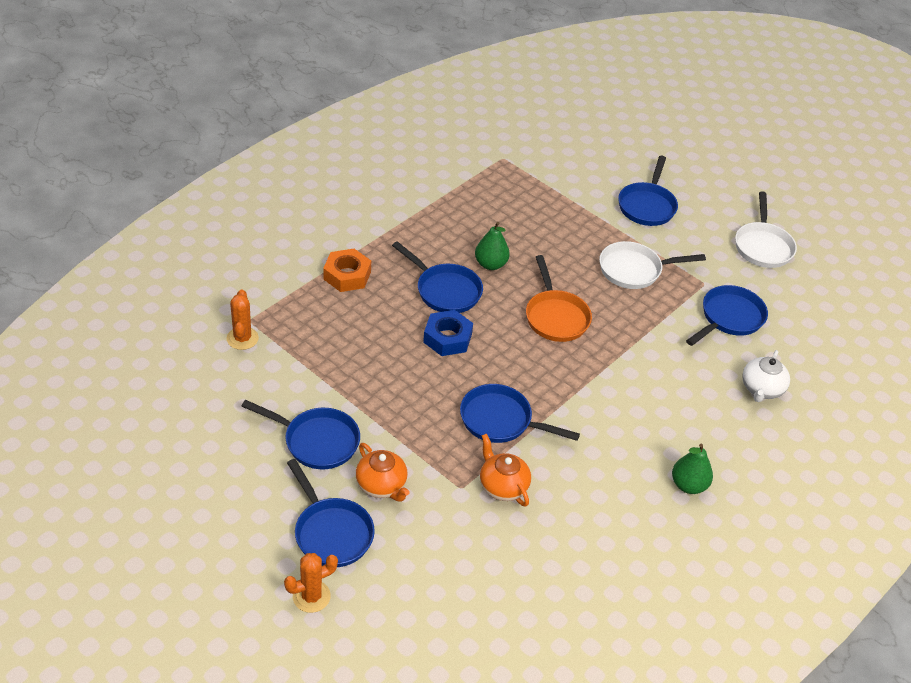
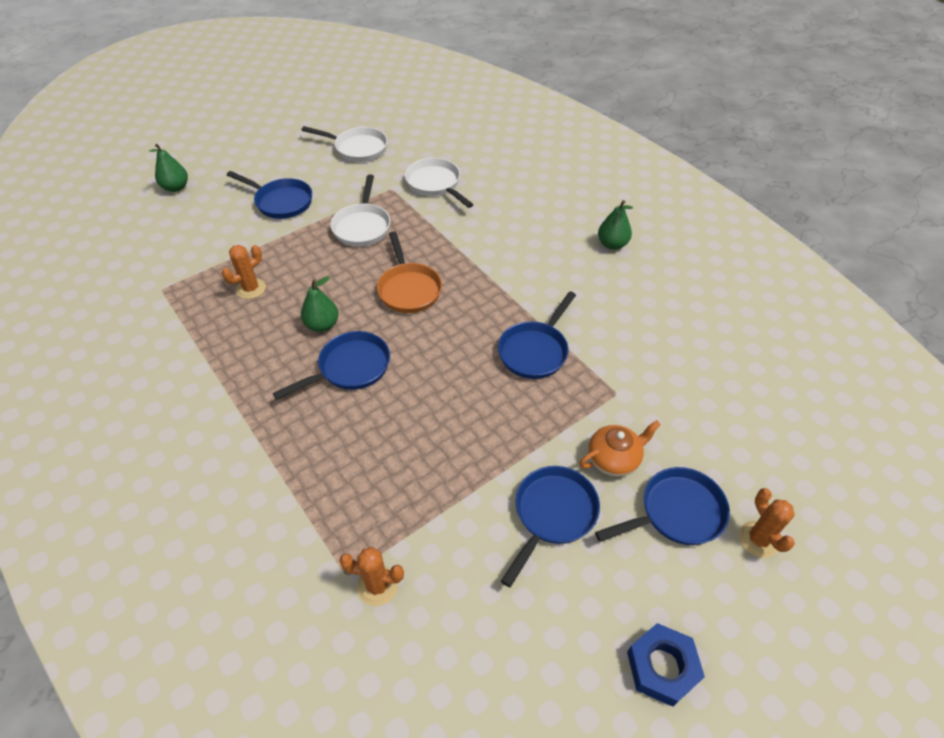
camera: 75 degrees left, 5 degrees up
(347, 275) = (298, 457): orange nut -> none
(447, 338) = (420, 376): blue nut -> blue nut (662, 667)
(502, 486) = (614, 362): orange teapot -> none
(521, 211) = (251, 289): none -> orange cactus
(555, 317) = (409, 289): orange pan -> orange pan turned 75 degrees clockwise
(637, 133) = (176, 187): none -> green pear
(729, 318) = (435, 184): blue pan -> white pan
(761, 389) = (515, 184): white teapot -> none

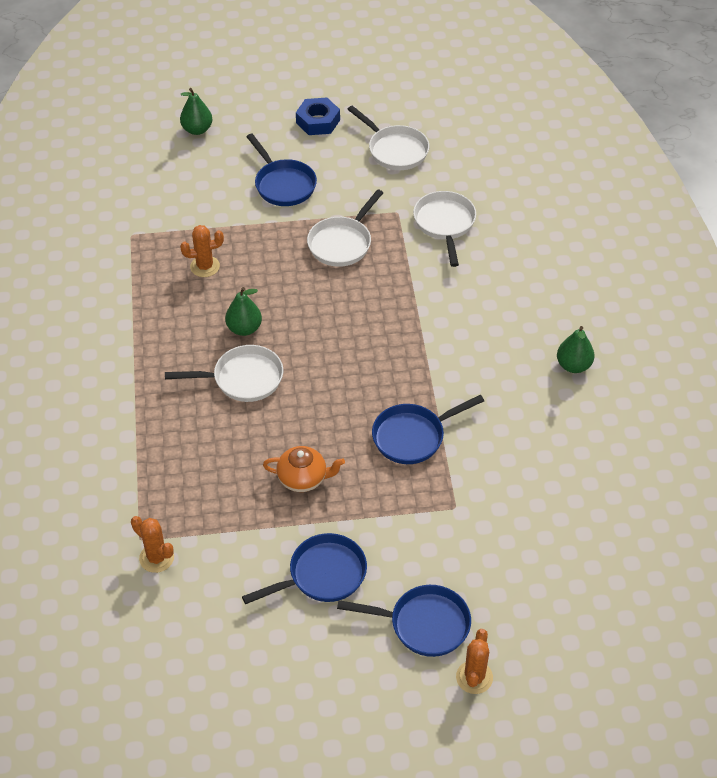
camera: 30 degrees right, 0 degrees up
(350, 368) = (243, 379): blue pan -> white pan
(409, 289) = (342, 327): orange pan -> none
(614, 459) = (407, 559): orange teapot -> orange teapot (303, 478)
(662, 667) = (320, 717): blue nut -> blue nut (318, 121)

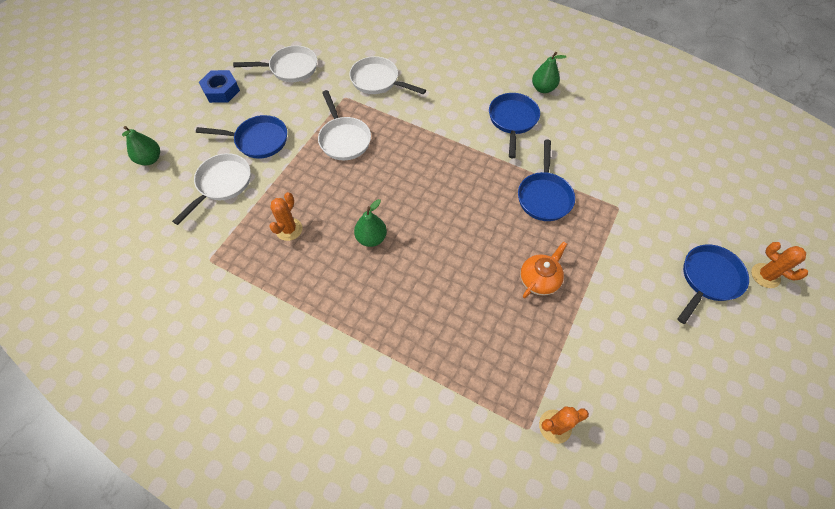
camera: 55 degrees left, 10 degrees up
(243, 379) = (418, 265): white pan -> white pan (222, 184)
(322, 575) = (634, 317): blue pan -> blue pan (512, 120)

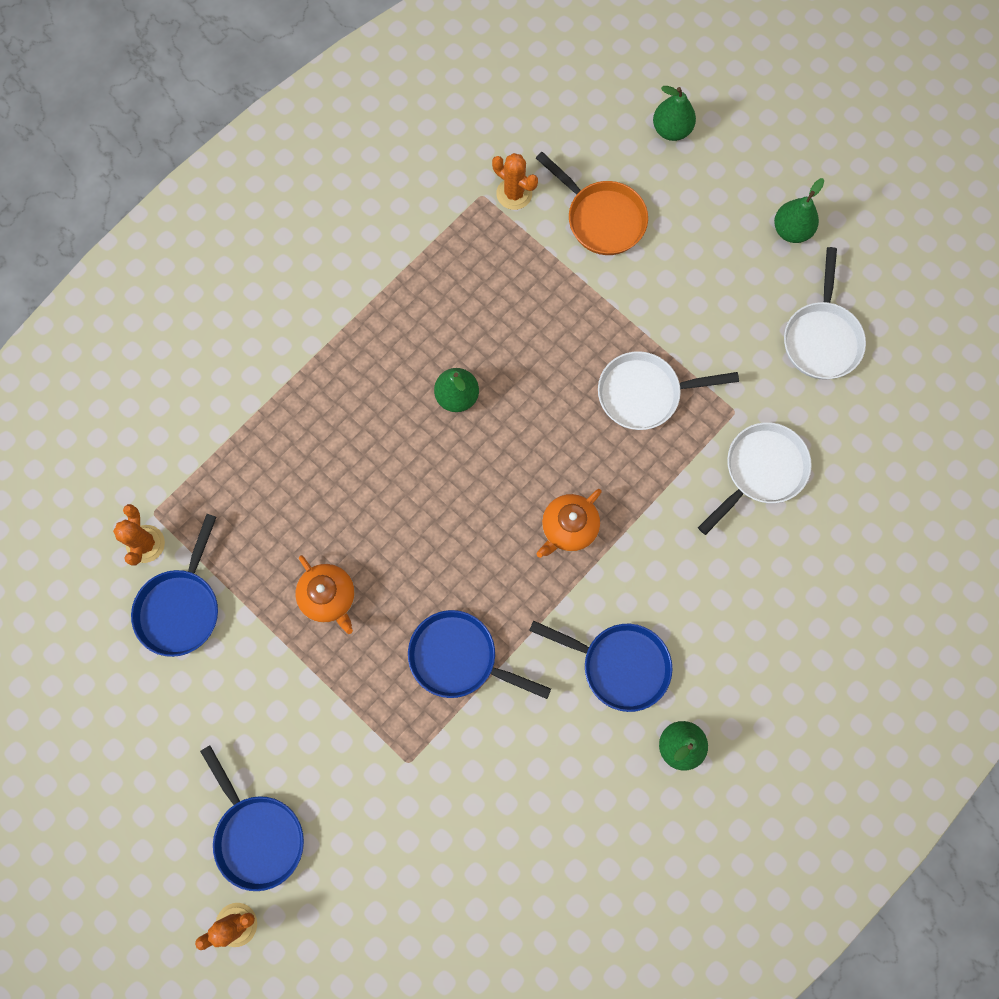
camera: 105 degrees right, 15 degrees up
(221, 90) = (791, 230): blue nut -> green pear
(222, 184) = (602, 218): white pan -> orange pan
(258, 140) = (672, 273): blue pan -> blue pan (181, 607)
(289, 229) = (501, 295): orange cactus -> orange cactus (514, 194)
(442, 159) = (568, 528): none -> orange teapot

